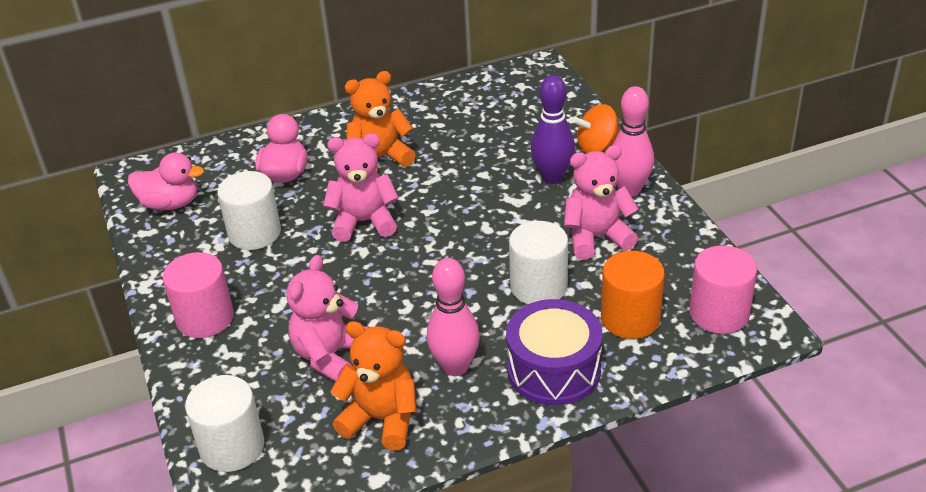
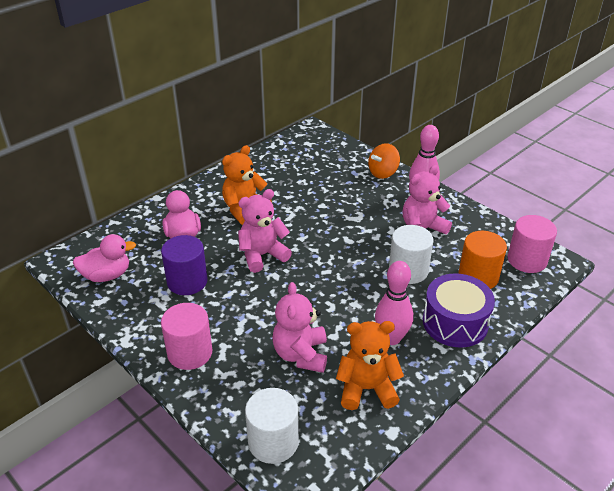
camera: 25 degrees left, 0 degrees up
(254, 233) = (187, 281): white cylinder -> purple cylinder
(552, 177) = (368, 198): purple bowling pin -> none

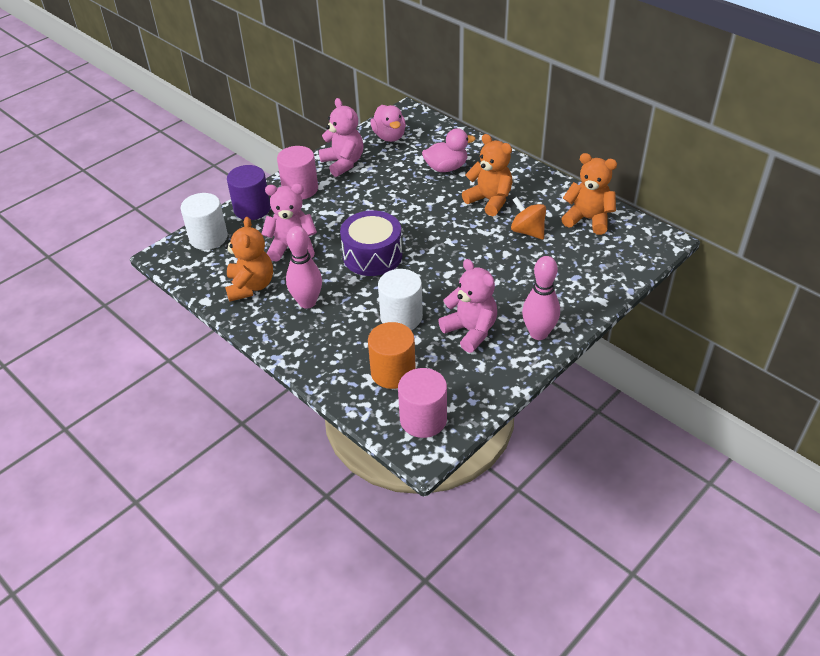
camera: 90 degrees right, 5 degrees up
(187, 281) = (382, 178): purple cylinder -> purple cylinder (252, 209)
(262, 255) = (420, 217): pink teddy bear -> pink teddy bear (343, 163)
(282, 159) = (588, 219): none -> orange teddy bear
(383, 173) = (580, 301): orange spinning top -> orange spinning top (527, 231)
(455, 322) = (325, 348): purple drum -> purple drum (372, 256)

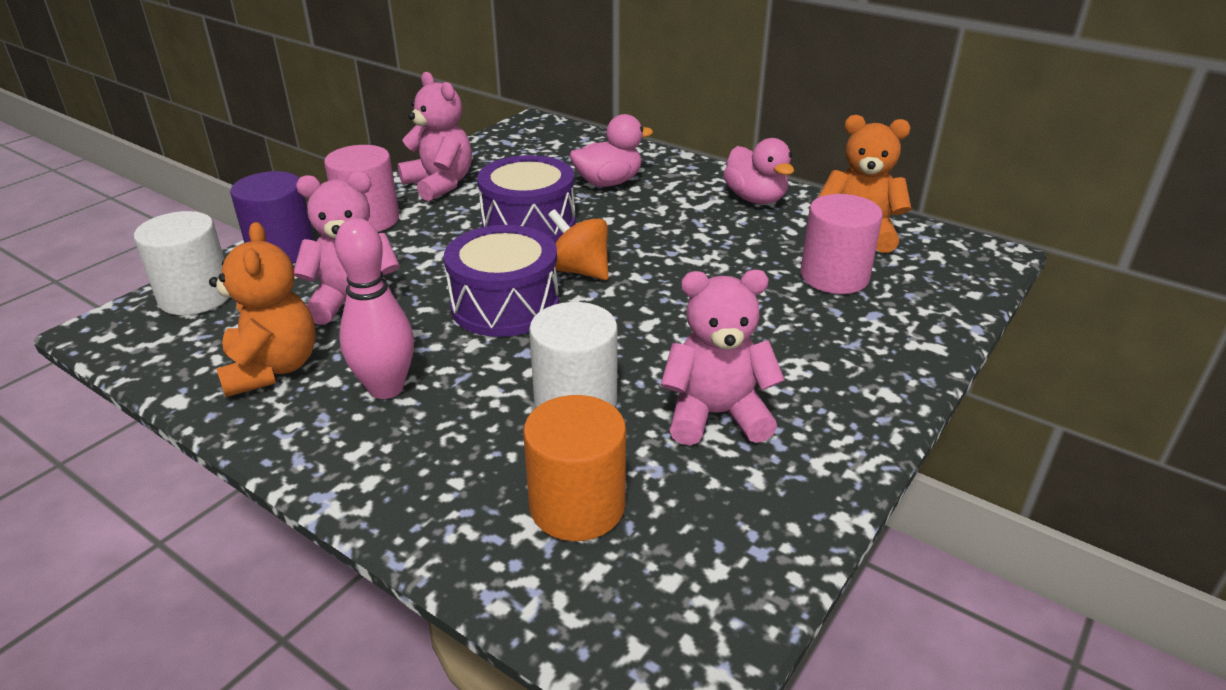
camera: 10 degrees left, 10 degrees down
(389, 136) = (510, 151): pink duck -> pink duck (755, 198)
(393, 198) = (529, 224): none -> purple drum
(423, 419) = (663, 604): pink cylinder -> pink cylinder (834, 276)
(470, 331) = (716, 415): pink teddy bear -> pink teddy bear turned 45 degrees counterclockwise
(489, 200) = (690, 219): orange teddy bear -> none
(527, 231) = (766, 255): orange spinning top -> orange spinning top (579, 271)
(538, 333) = (846, 409): pink bowling pin -> none

